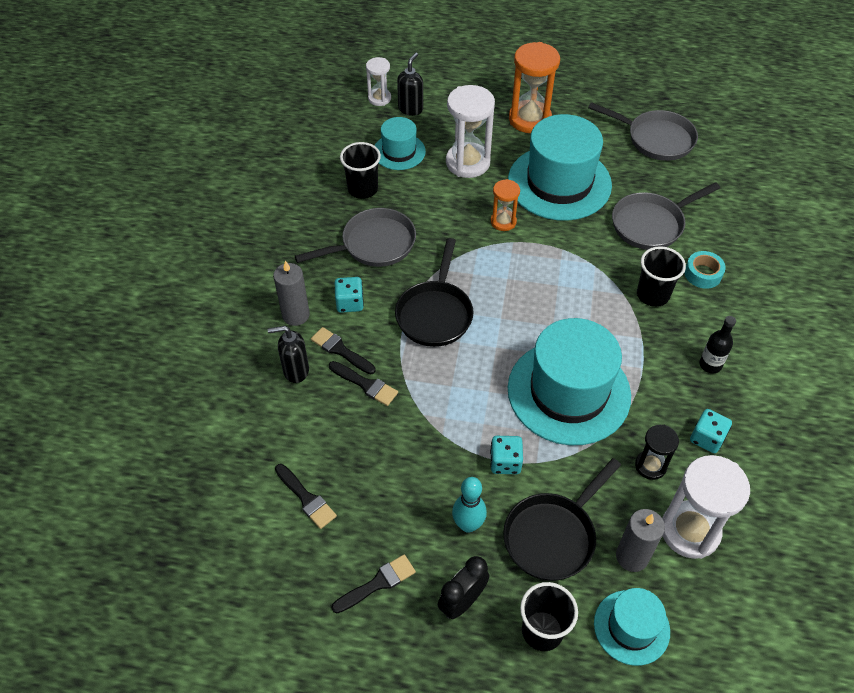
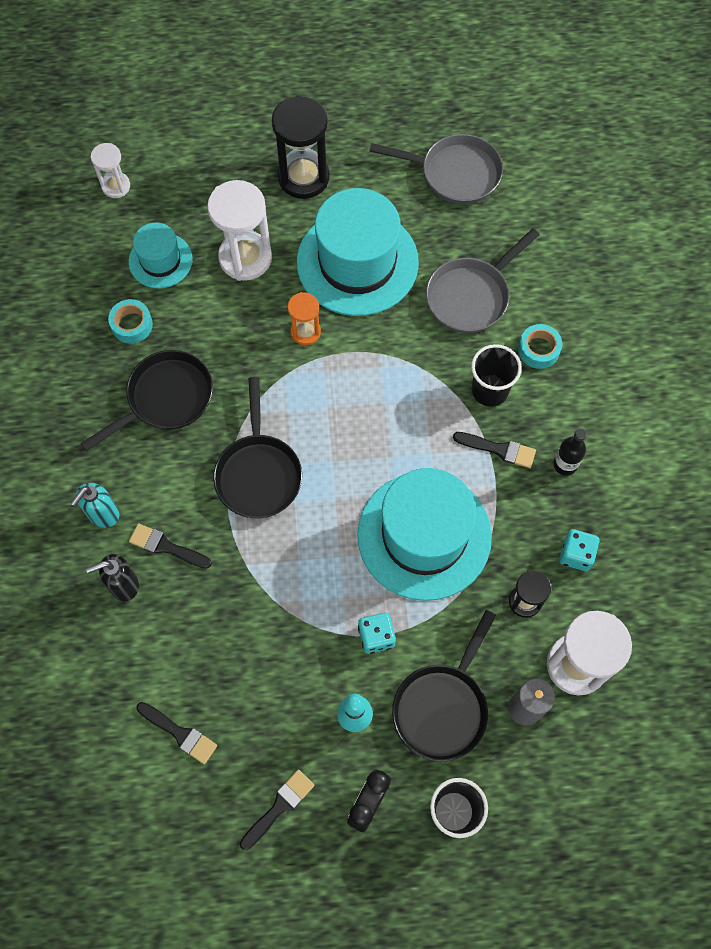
camera: 15 degrees left, 15 degrees up
(295, 315) = (103, 514): grey candle -> turquoise soap dispenser
(350, 303) = (159, 483): turquoise dice -> none
(362, 189) = (132, 325): black cup -> turquoise tape
(365, 384) = (205, 582): black brush -> black brush (498, 449)
(374, 244) = (165, 399): grey pan -> black pan
(410, 109) = (158, 193): black soap dispenser -> none
(529, 119) = (303, 177): orange hourglass -> black hourglass
(631, 627) = (538, 784): turquoise hat -> none

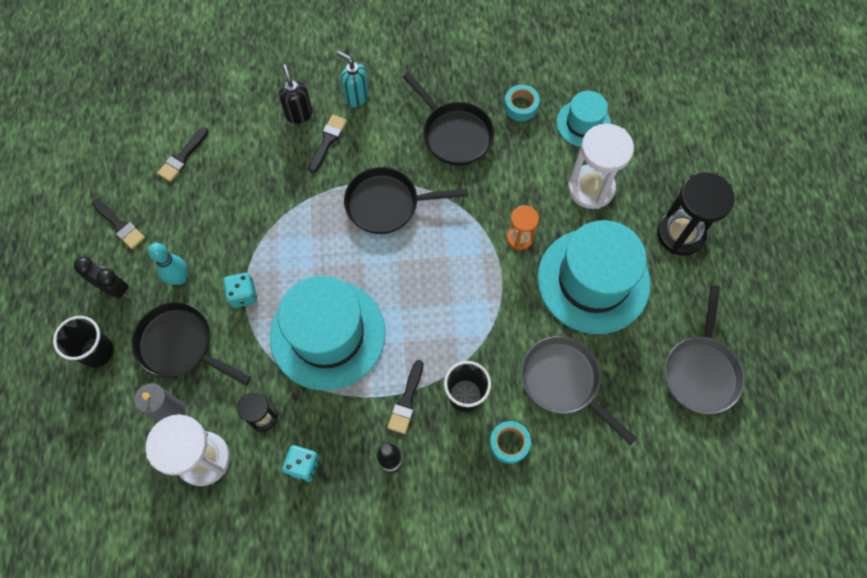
camera: 90 degrees right, 0 degrees up
(116, 186) = (654, 86): white hourglass -> none

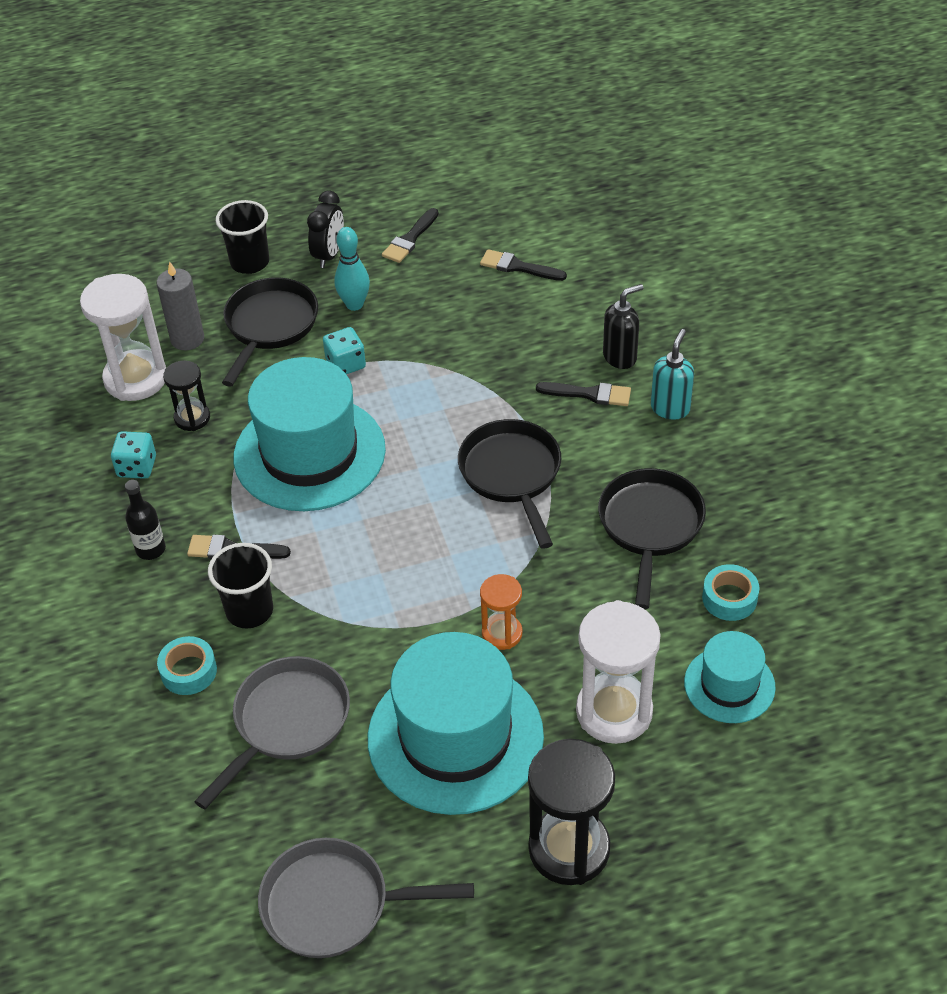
camera: 80 degrees right, 20 degrees down
(454, 134) = (650, 526): black pan -> black pan turned 150 degrees clockwise

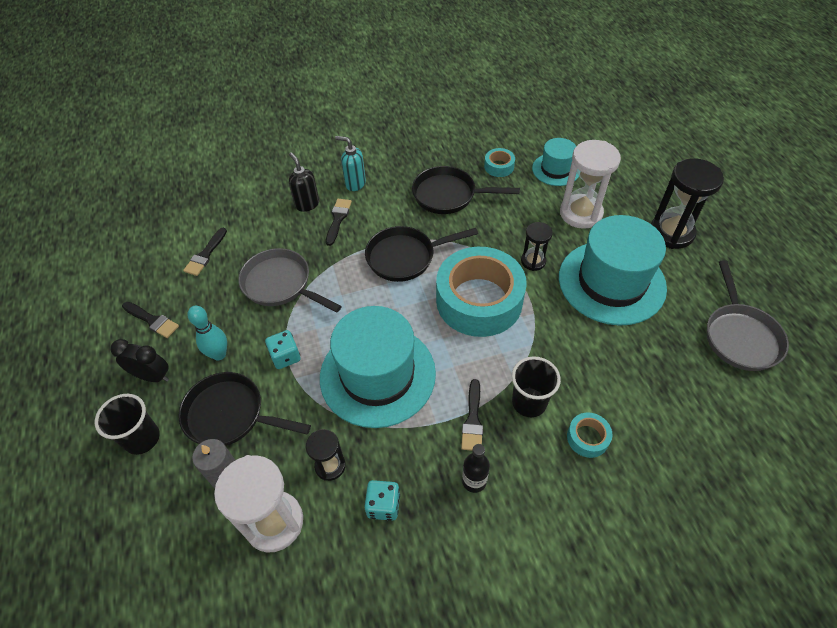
camera: 90 degrees left, 5 degrees up
(287, 722) = (619, 371): grey pan -> grey pan (280, 284)
(425, 561) = (479, 300): none -> turquoise tape
(502, 633) = (533, 261): orange hourglass -> black hourglass

